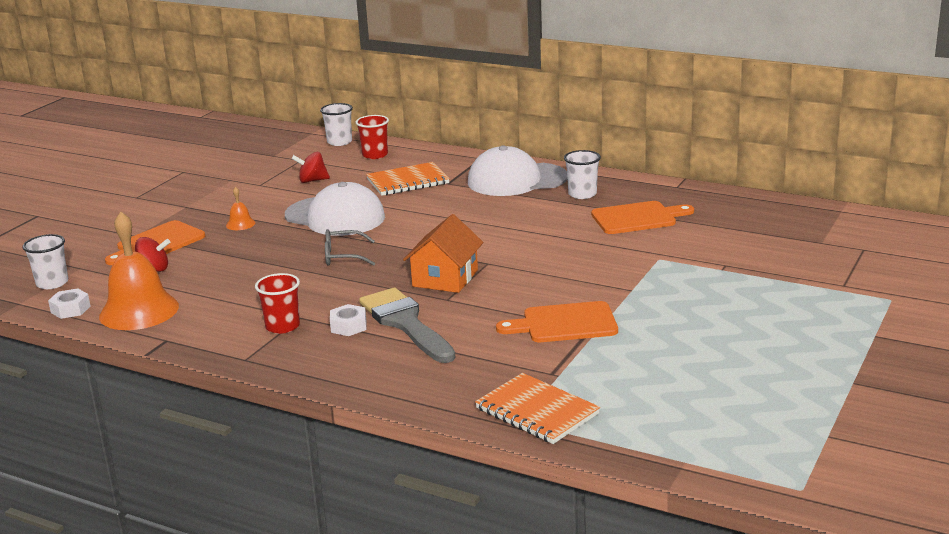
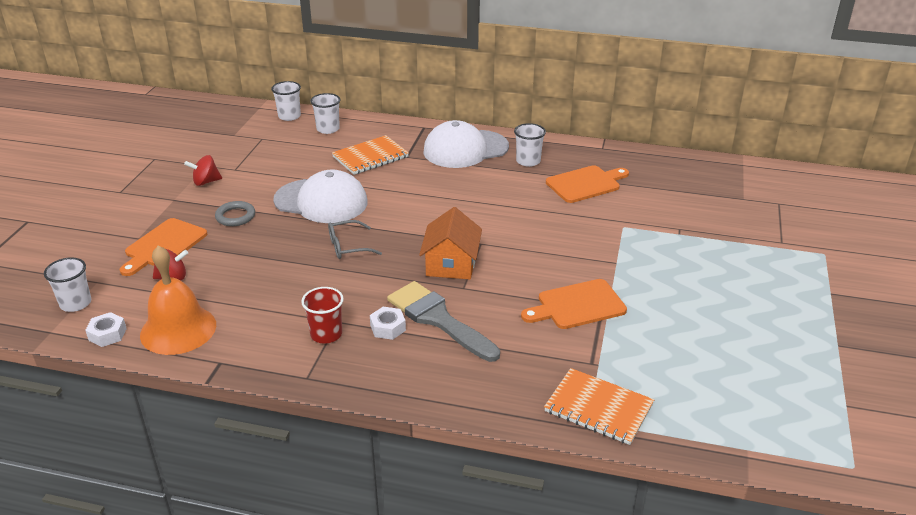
camera: 15 degrees left, 10 degrees up
(240, 224) = (235, 216): orange bell -> grey ring
(312, 180) = (282, 161): red spinning top -> red spinning top (206, 182)
(375, 155) = (328, 129): red cup -> white cup

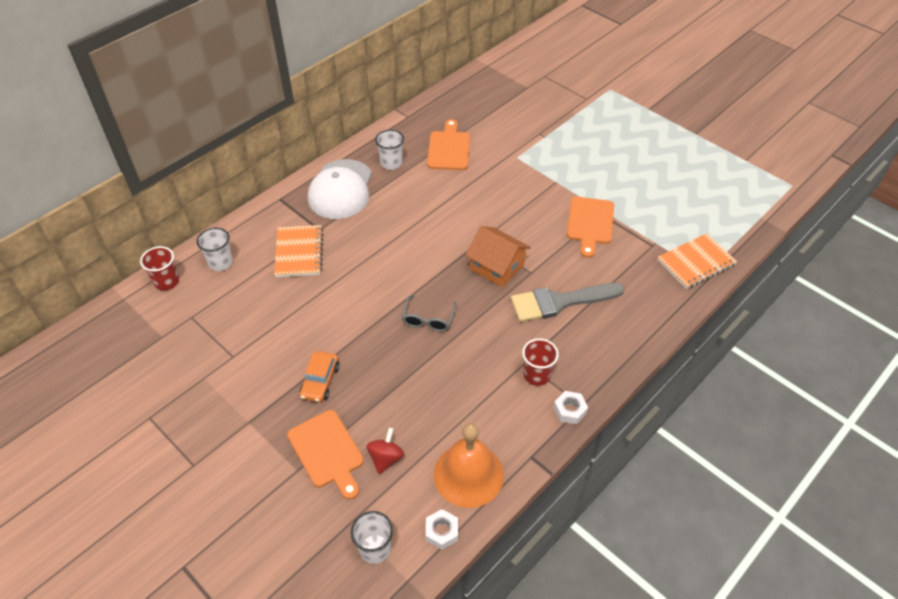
camera: 60 degrees left, 15 degrees up
(206, 182) = (237, 386): red spinning top -> none
(235, 216) = (320, 381): grey ring -> orange car
(289, 116) = (166, 281): white cup -> red cup
(321, 201) = (344, 312): white cap -> none
(388, 328) = (551, 335): white nut -> white nut (569, 410)

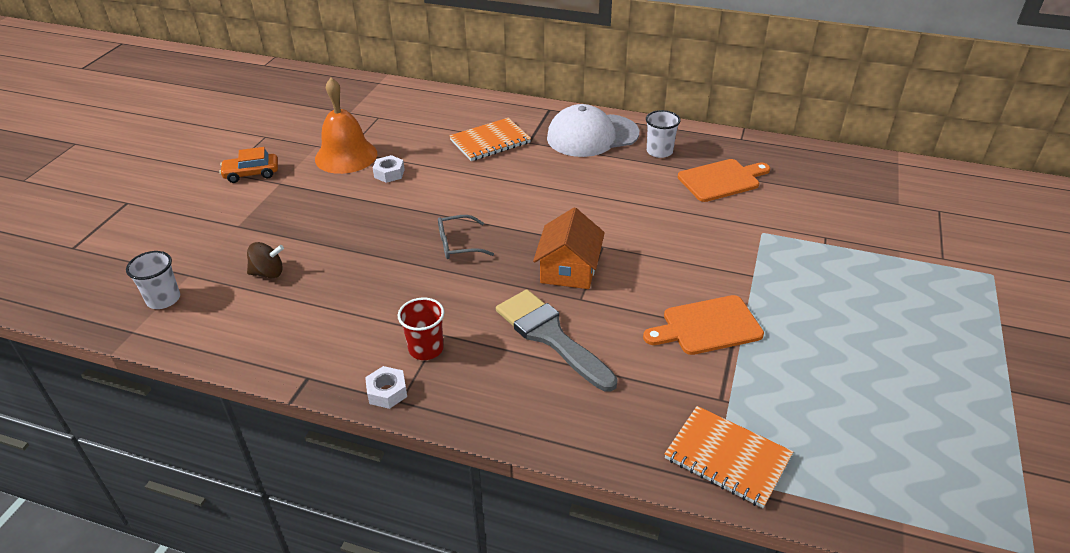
camera: 65 degrees right, 10 degrees down
(166, 281) = (409, 93): red cup -> none
(220, 262) = (448, 108): white cup -> none
(320, 381) = (342, 205): orange car -> orange car (251, 173)
(327, 452) = (263, 236): orange cutting board -> none
(386, 458) = (268, 273): red spinning top -> brown spinning top
(442, 532) = (192, 337): white nut -> white nut (389, 173)
(468, 474) = (267, 335): orange bell -> orange bell (346, 156)

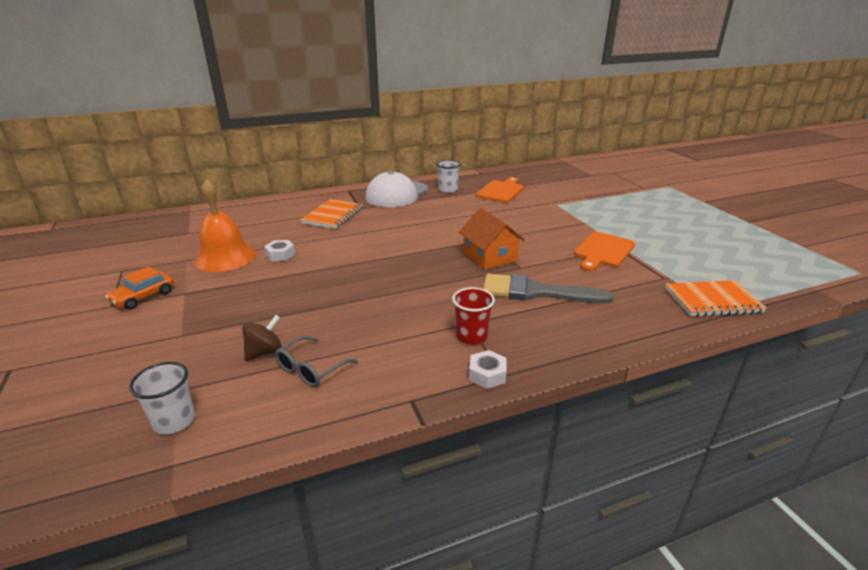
camera: 40 degrees left, 10 degrees down
(458, 244) = (398, 272): grey glasses -> grey glasses (311, 368)

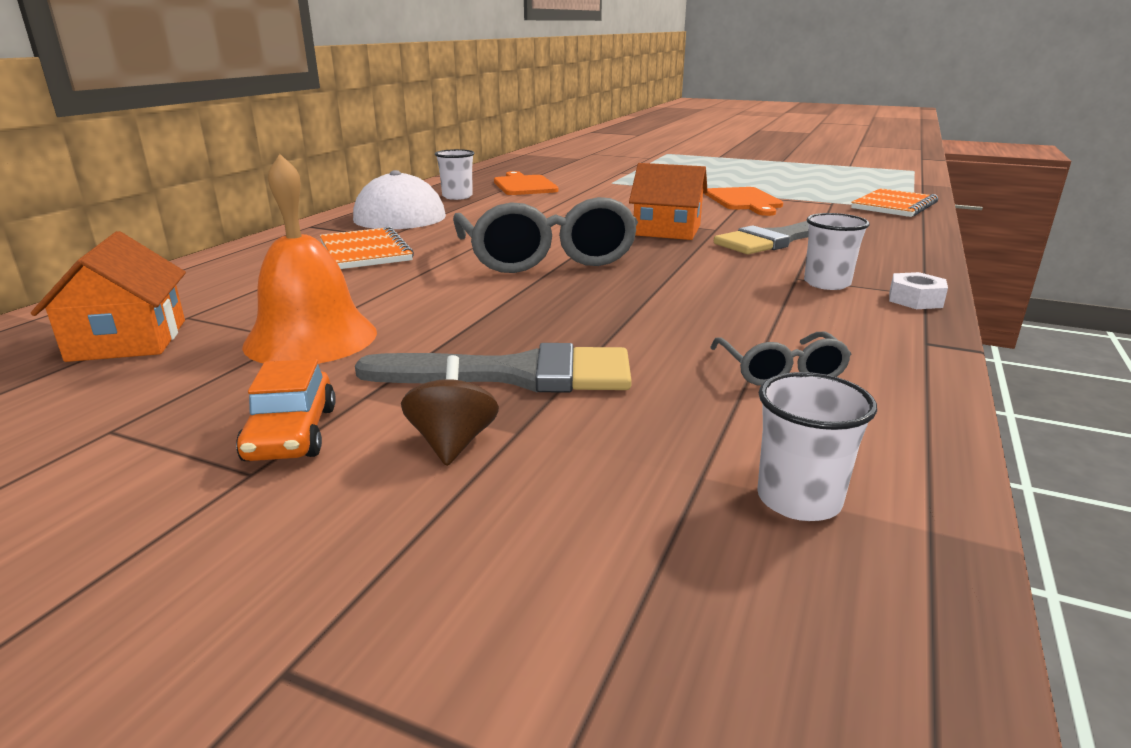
camera: 45 degrees left, 5 degrees down
(189, 233) = (128, 340): none -> orange house
(235, 310) = (516, 374): none -> grey brush
(264, 352) = (687, 386): brown spinning top -> brown spinning top (452, 443)
(280, 255) = (405, 305): white nut -> none
(389, 250) = (545, 257): none -> grey glasses
(471, 336) = (827, 283): red cup -> white cup

